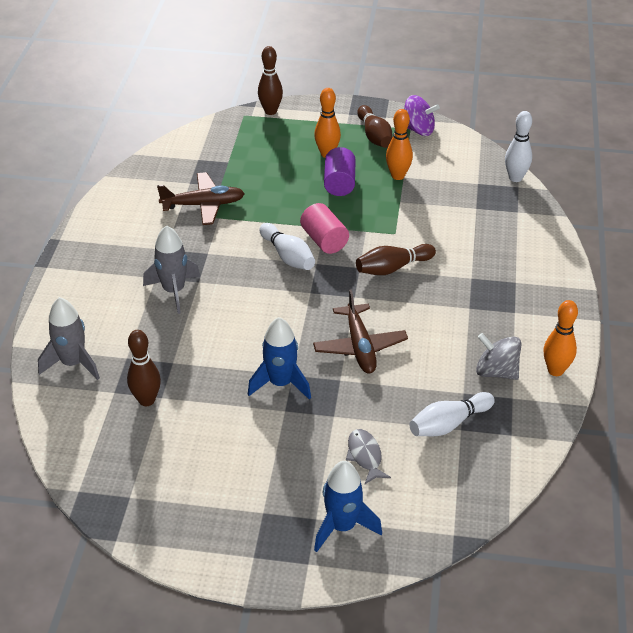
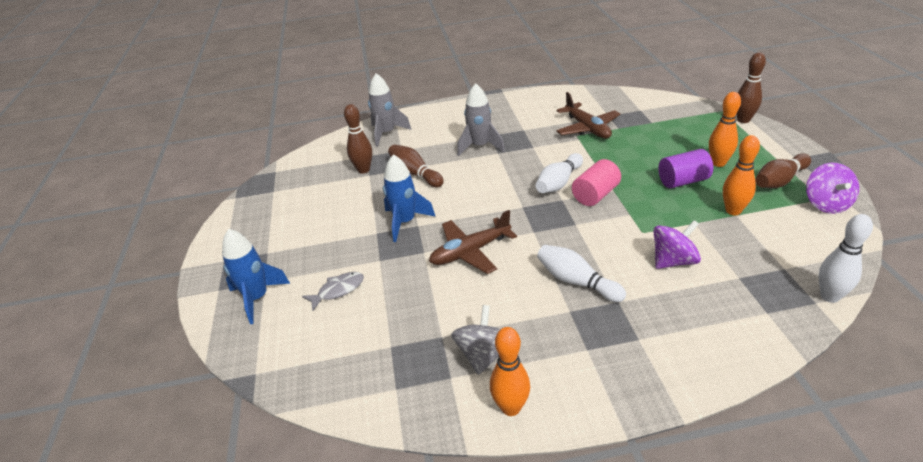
camera: 75 degrees right, 5 degrees down
(392, 268) = (590, 244): brown bowling pin -> brown bowling pin (415, 174)
(440, 231) = (673, 261): none -> purple spinning top
(448, 424) = (394, 335): white bowling pin -> white bowling pin (576, 282)

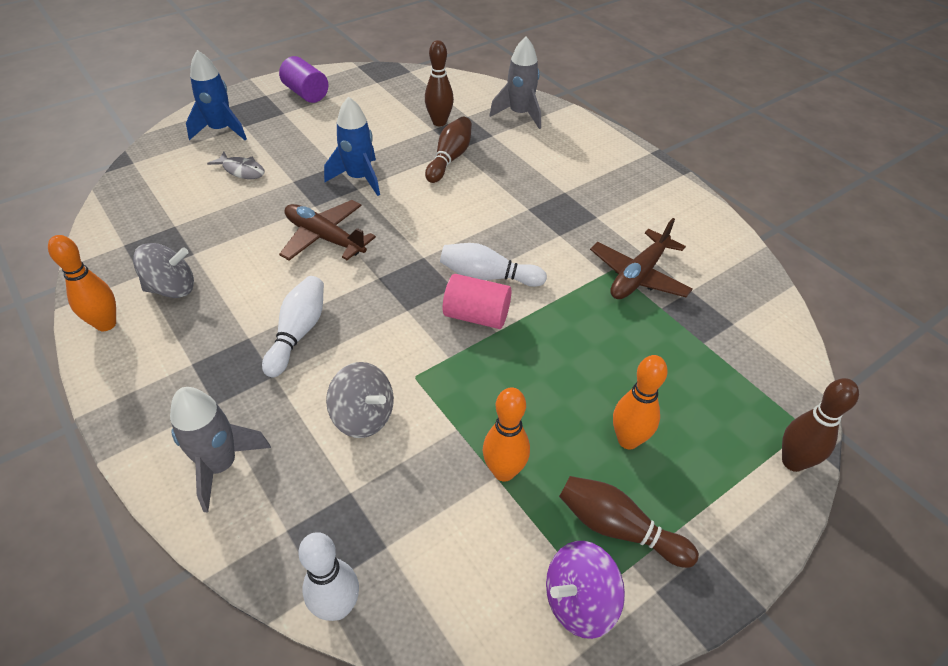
camera: 60 degrees right, 10 degrees up
(480, 146) = (533, 190): grey rocket -> grey rocket (221, 465)
(673, 261) = (363, 416): purple spinning top -> grey spinning top
(683, 181) = (554, 402): purple cylinder -> purple cylinder (306, 93)

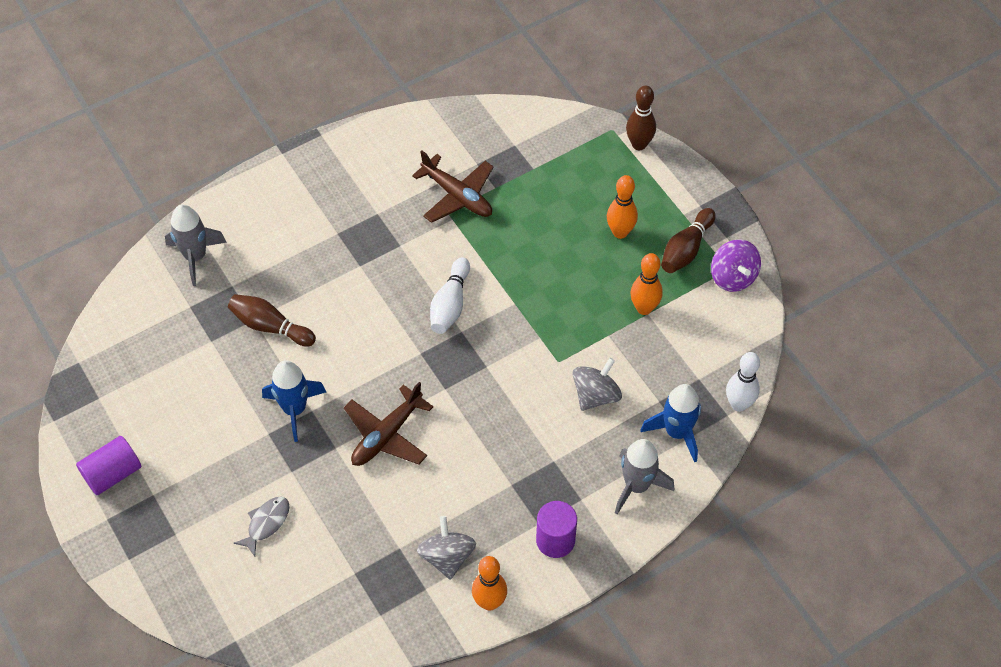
camera: 85 degrees left, 10 degrees up
(165, 380) = (555, 540): none -> purple cylinder
(221, 130) = (181, 557): blue rocket -> blue rocket (677, 432)
(298, 333) = (508, 447): white bowling pin -> none
(439, 122) = (199, 334): brown bowling pin -> none
(476, 316) = (496, 316): pink cylinder -> none

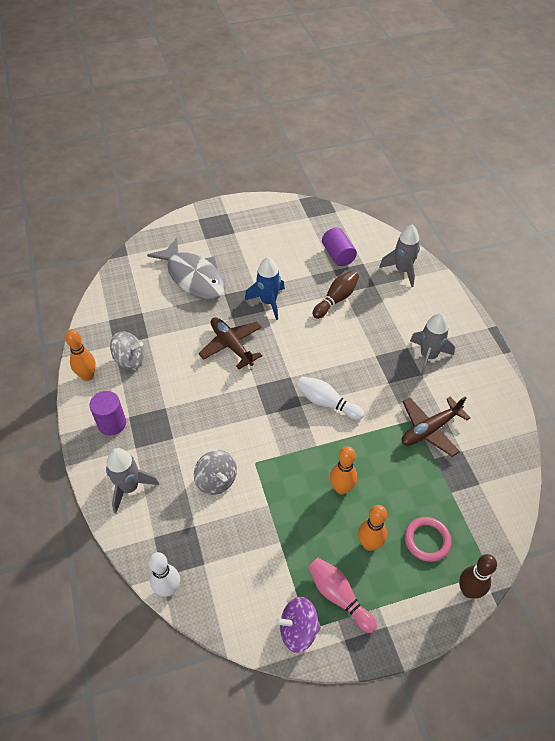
camera: 105 degrees right, 5 degrees down
(112, 473) = (254, 218): purple cylinder -> purple cylinder (338, 255)
(266, 523) = (194, 277): grey fish -> grey fish, size x2.25
(346, 209) = (428, 356): none -> grey rocket
(597, 183) = (427, 540): none -> pink ring
(644, 308) = (285, 540): orange bowling pin -> orange bowling pin (341, 488)
(677, 432) = (162, 530): blue rocket -> none
(686, 249) = (339, 596): brown bowling pin -> pink bowling pin

